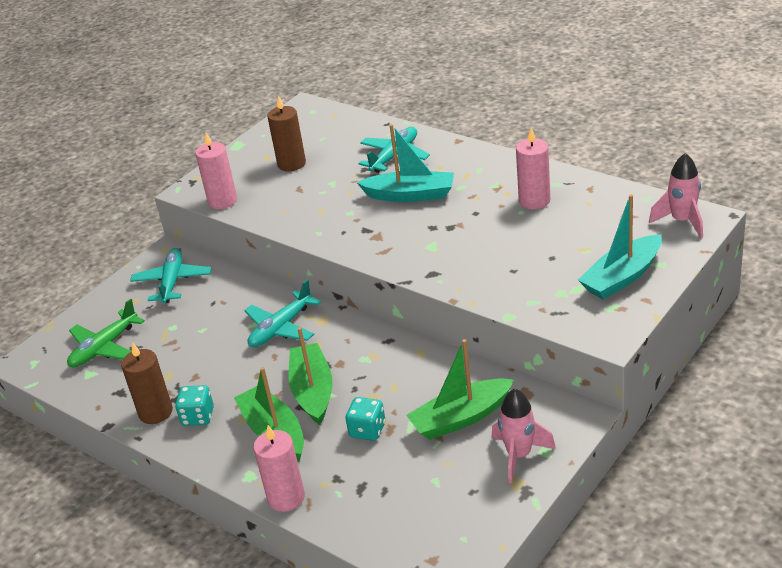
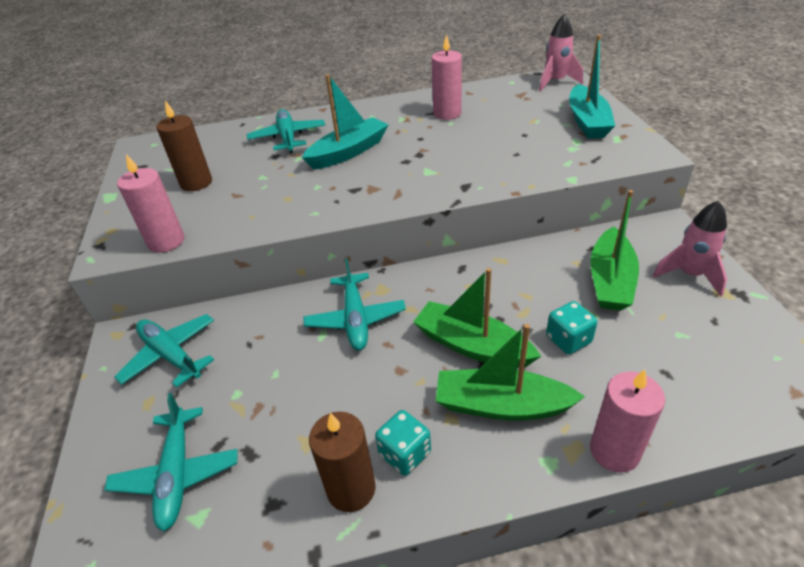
camera: 50 degrees left, 5 degrees up
(104, 347) = (177, 474): green plane -> turquoise plane

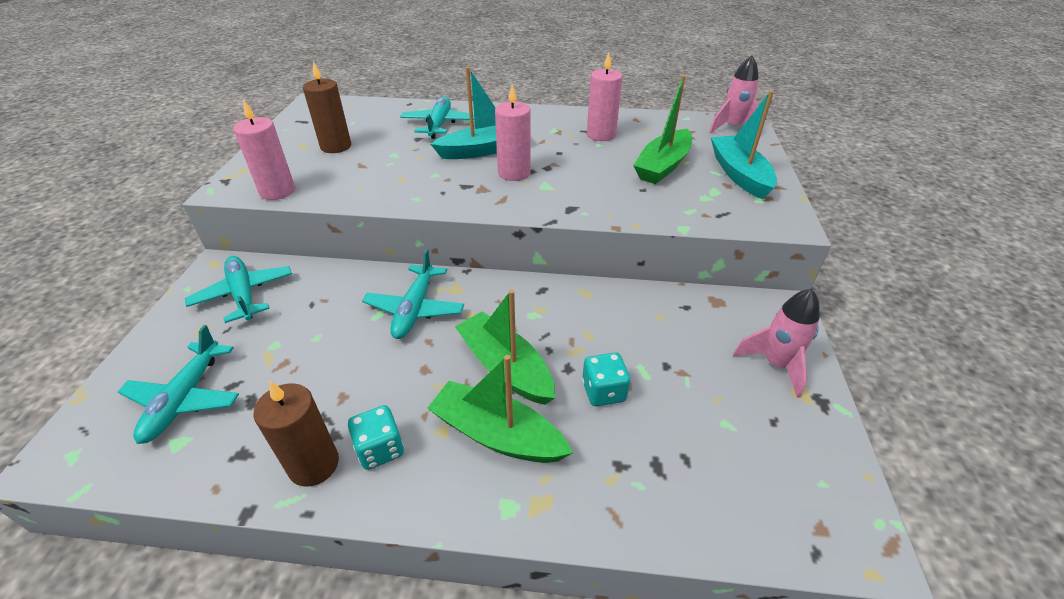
camera: 15 degrees right, 0 degrees up
(587, 122) = (739, 174): turquoise boat -> turquoise boat turned 150 degrees clockwise
(610, 280) = (684, 345): green boat -> green boat (663, 166)
(614, 451) = (580, 519): pink candle -> pink candle (514, 173)

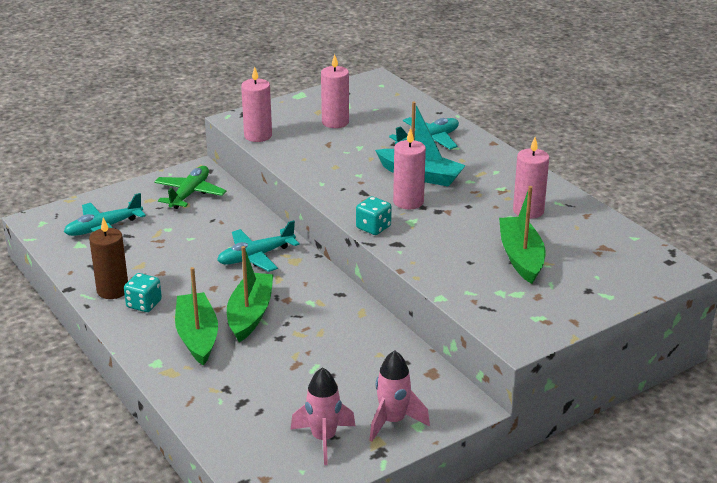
camera: 50 degrees right, 10 degrees down
(244, 294) = (190, 194): turquoise plane -> green plane
(336, 146) = (335, 122): brown candle -> pink candle
(603, 391) = (276, 359): turquoise dice -> turquoise dice (373, 227)
(663, 166) = (521, 257): green boat -> green boat turned 90 degrees clockwise
(732, 128) = (654, 266): pink rocket -> pink rocket (324, 439)
(739, 174) = (565, 296): turquoise boat -> none

